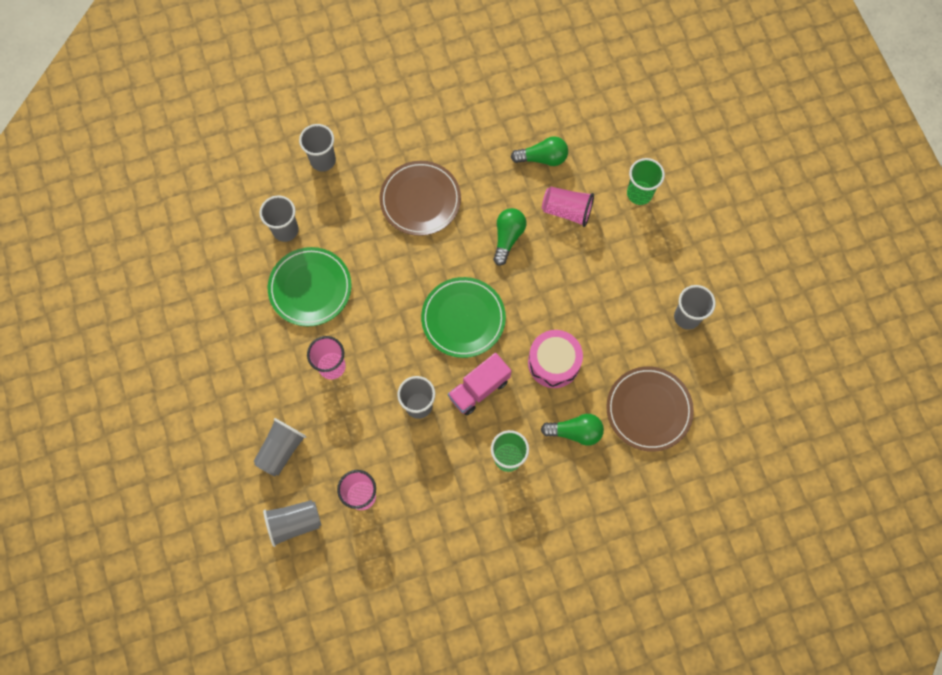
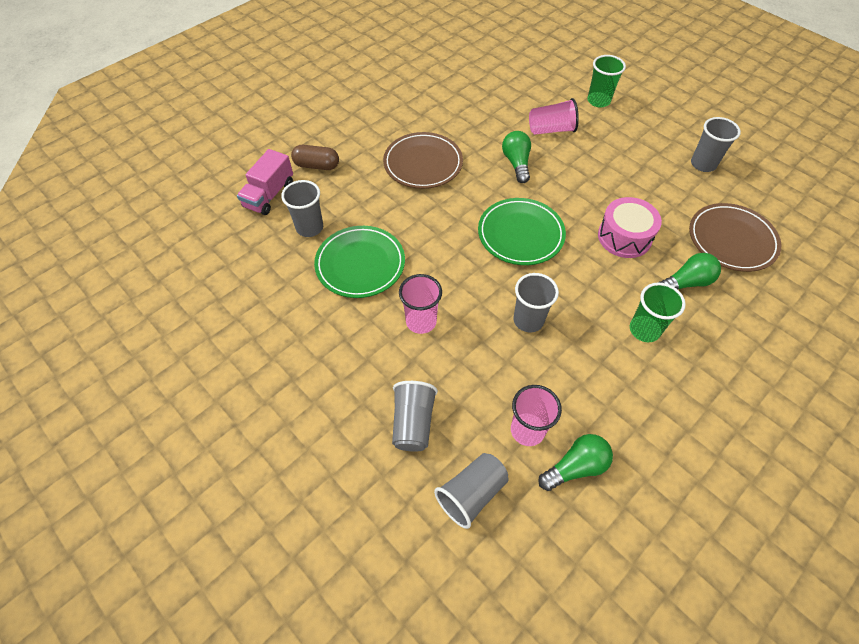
camera: 25 degrees left, 15 degrees down
(323, 160) = (317, 165): grey cup -> brown capsule
(479, 389) = (575, 283): pink truck -> pink truck (269, 195)
(542, 158) = (506, 104): green light bulb -> green light bulb (575, 467)

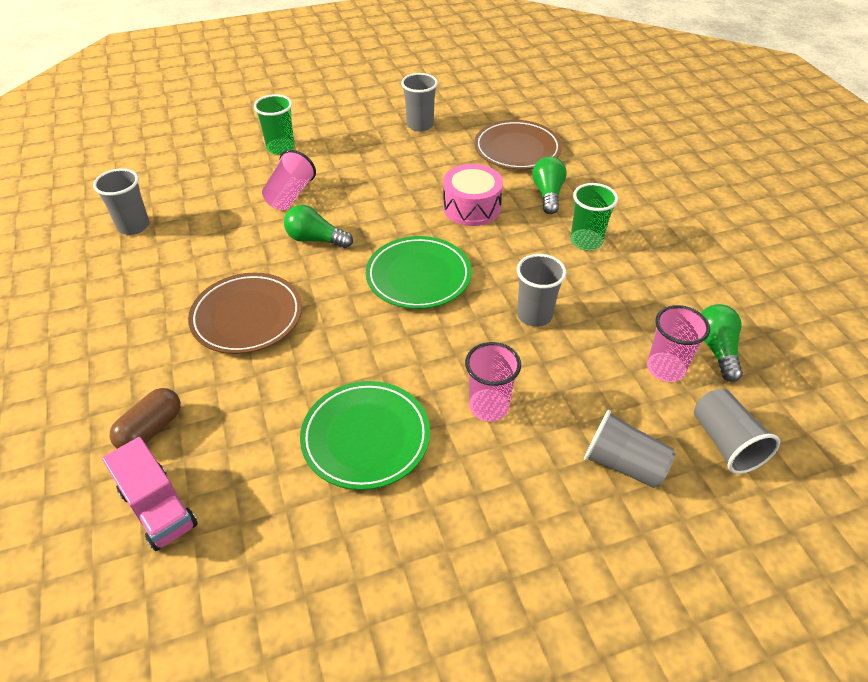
camera: 65 degrees left, 10 degrees down
(309, 227) = (262, 475): grey cup -> grey cup (133, 226)

